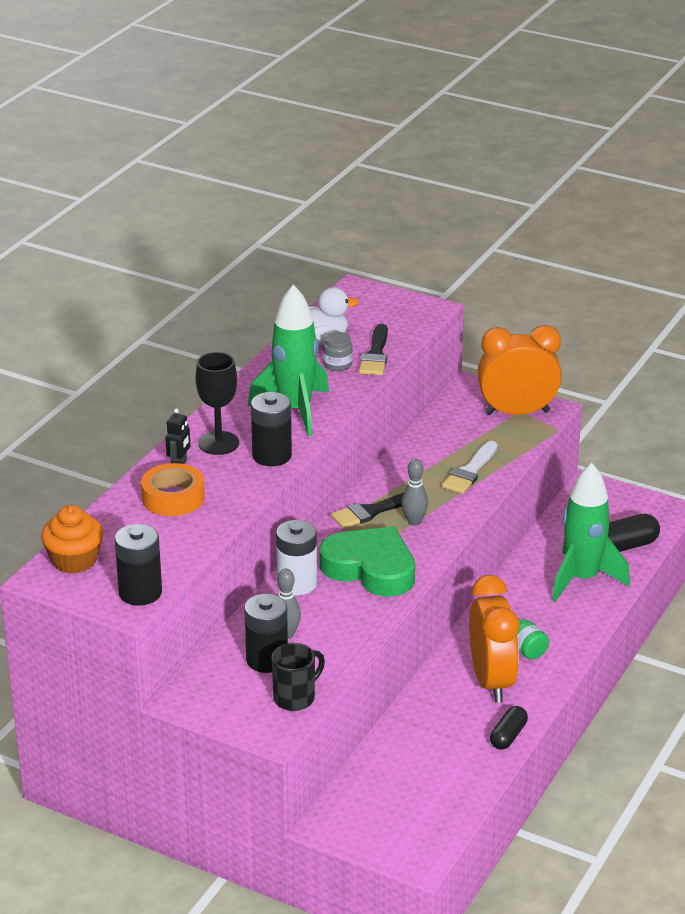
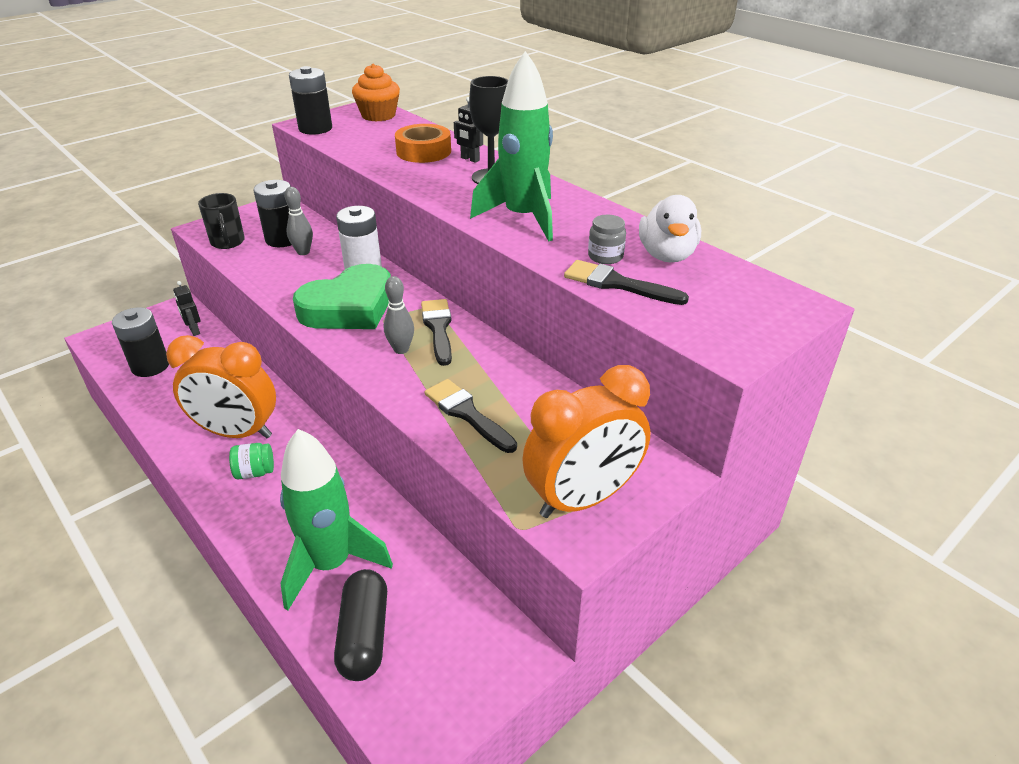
camera: 110 degrees right, 5 degrees up
(272, 456) = (450, 196): black battery -> black battery (150, 366)
(363, 787) = (194, 331): none -> black robot
(470, 471) = (467, 414): white brush -> black brush
(508, 736) = (162, 421): black capsule -> none
(517, 412) = (582, 499): orange clock -> orange clock turned 45 degrees clockwise

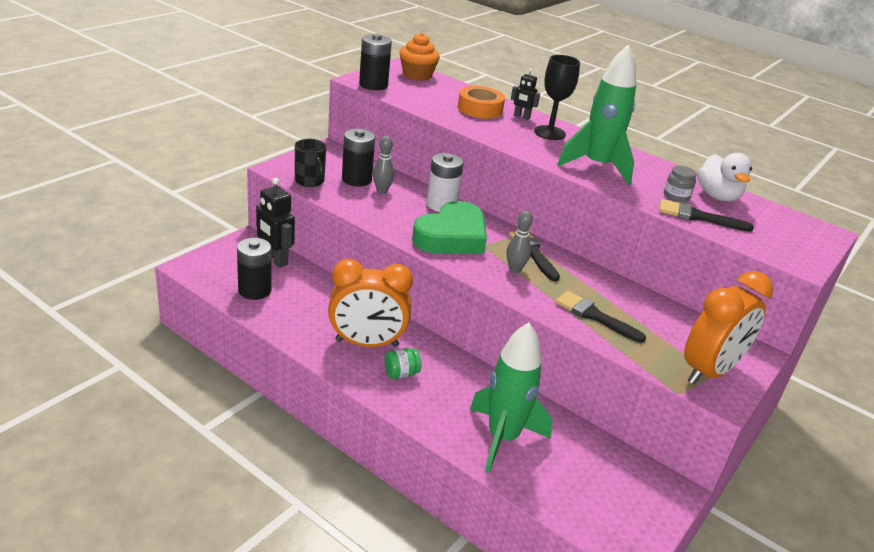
camera: 15 degrees left, 5 degrees down
(194, 331) = (275, 259): black robot -> black robot, size x1.77
(364, 635) = (556, 485): black capsule -> none

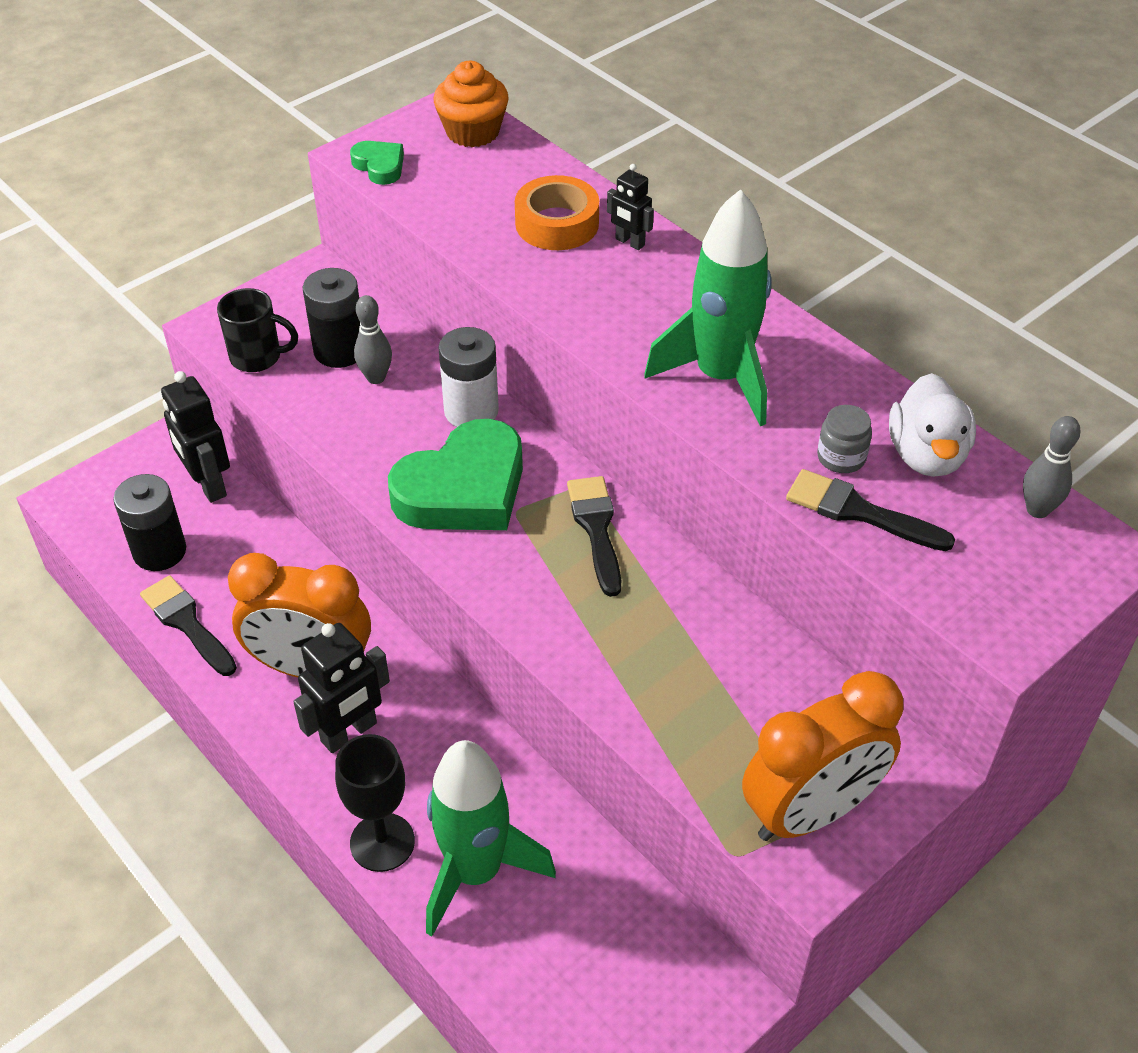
camera: 15 degrees right, 15 degrees up
(310, 181) = (257, 357): black mug -> black mug turned 60 degrees counterclockwise
(373, 85) = (379, 166): black battery -> green heart
(401, 373) = (349, 732): green jar -> black robot
(515, 269) = (549, 568): grey bowling pin -> grey bowling pin (1037, 510)
(549, 133) = (666, 286): black goblet -> black goblet (382, 842)
(594, 316) = (652, 679): black brush -> black brush (187, 623)

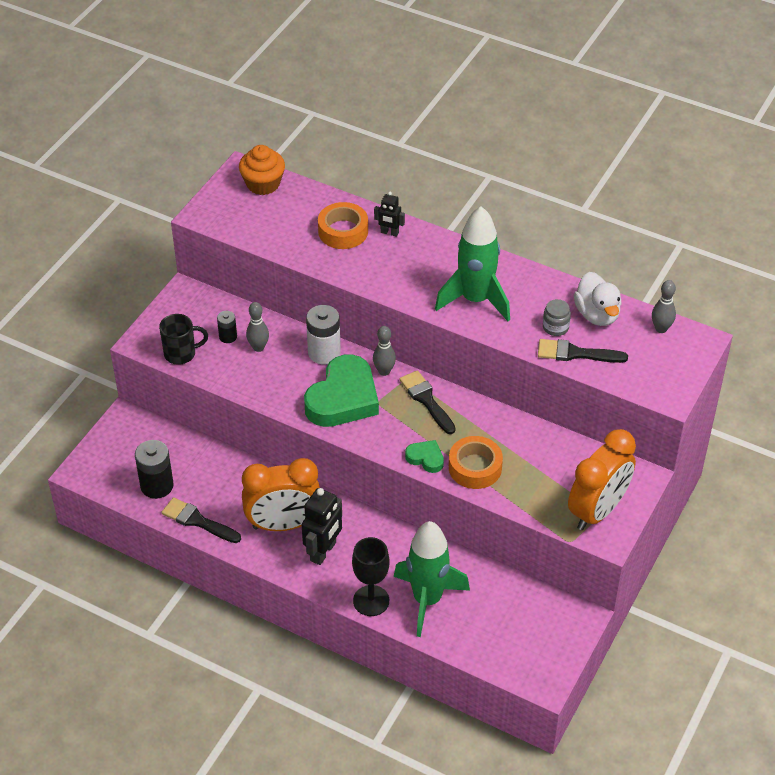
camera: 20 degrees left, 0 degrees up
(208, 485) = (163, 439): black robot -> none
(340, 350) = (228, 337): black battery -> black battery, size x0.56
(379, 166) = (220, 220): green heart -> green heart (425, 458)
(550, 464) = (384, 371): none -> grey bowling pin
(624, 666) = (475, 467): none -> orange tape

